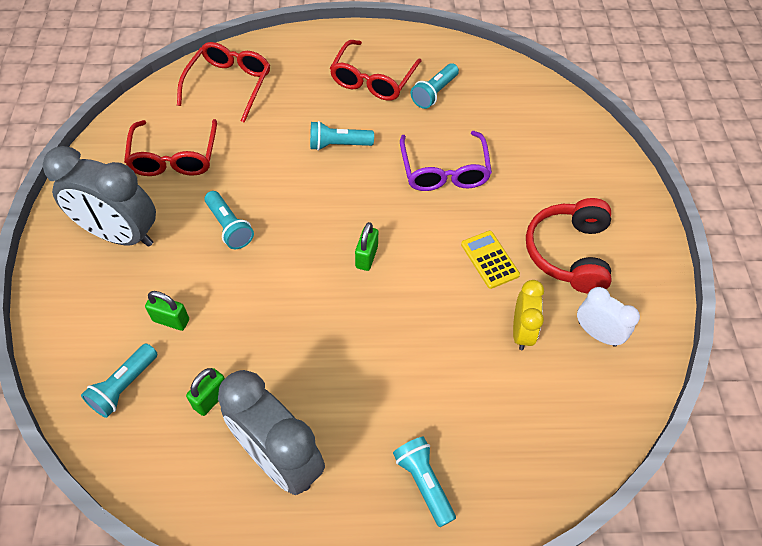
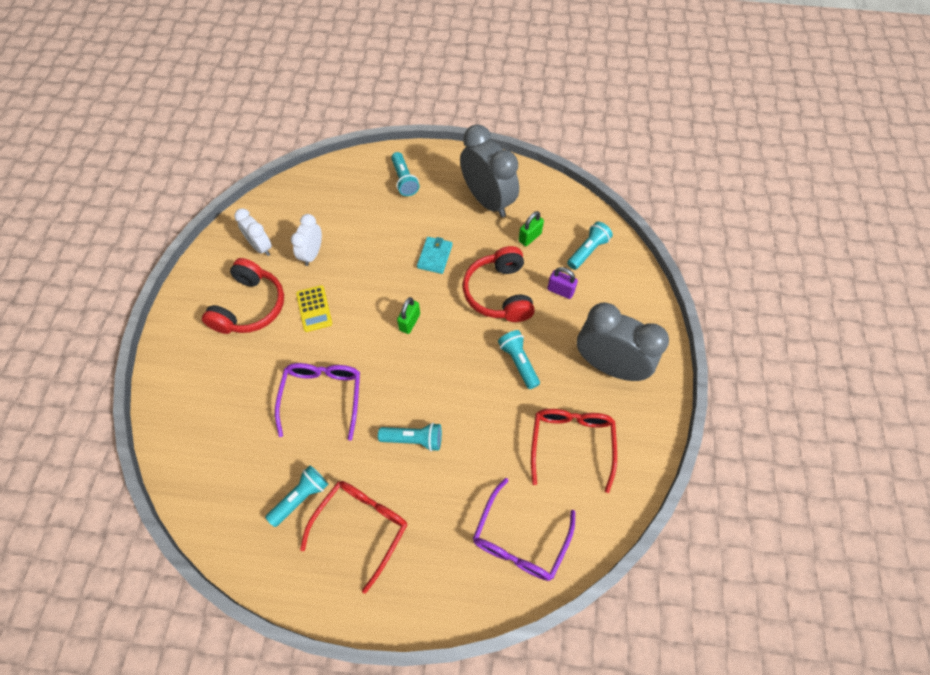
camera: 170 degrees left, 5 degrees up
(171, 320) = (560, 290): green padlock -> purple padlock
(229, 85) = (520, 539): red glasses -> purple glasses
(255, 307) = (499, 293): none -> red headphones
(349, 349) = (435, 256): none -> turquoise wallet
(521, 331) = (312, 254): yellow clock -> white clock

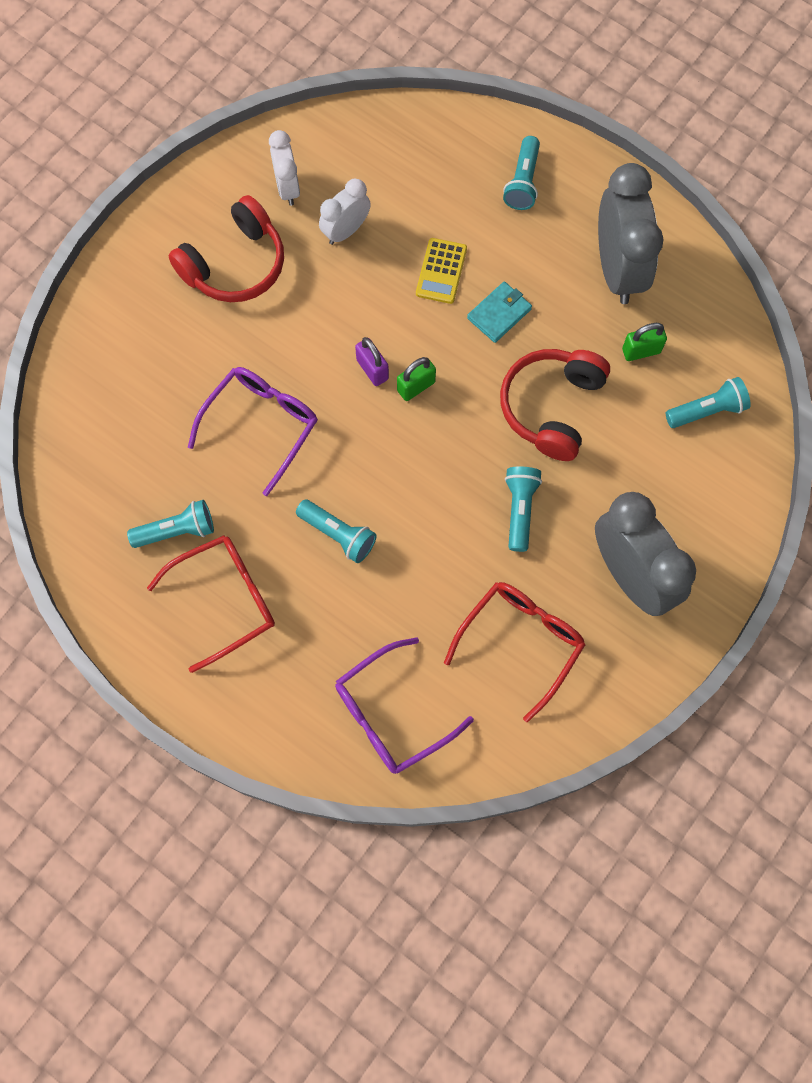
camera: 30 degrees right, 10 degrees up
(314, 308) = (310, 307): yellow calculator -> yellow calculator (441, 271)
(560, 290) = (634, 445): purple padlock -> purple padlock (372, 369)

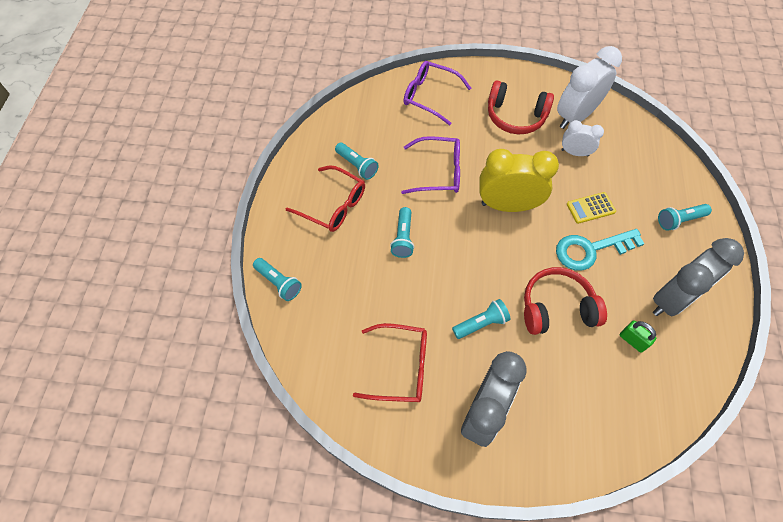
camera: 60 degrees right, 10 degrees down
(287, 188) = (575, 116): white clock -> white clock, size x1.83
(372, 369) = (507, 205): purple padlock -> yellow clock
(391, 714) = (317, 318): purple glasses -> purple glasses (430, 96)
(416, 386) = (514, 231): green padlock -> none
(499, 313) = (590, 250): turquoise wallet -> turquoise key
(707, 410) = (626, 402): turquoise flashlight -> turquoise flashlight (279, 283)

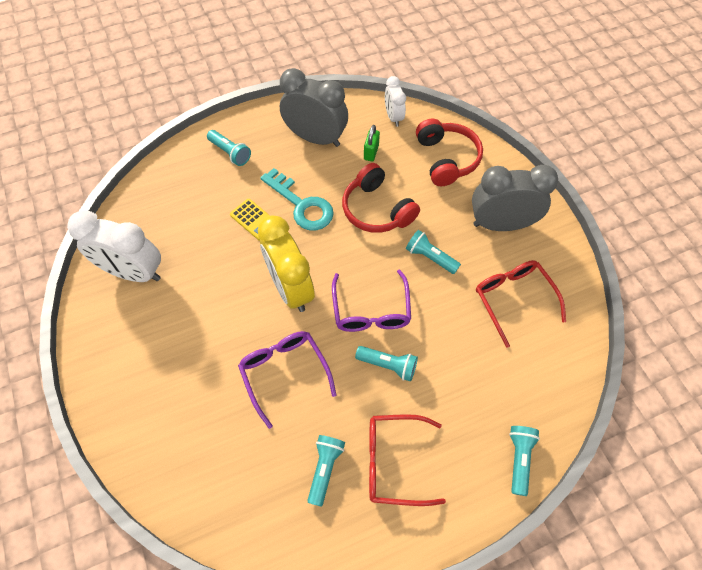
camera: 120 degrees left, 0 degrees up
(333, 205) = (394, 462): red glasses -> red glasses turned 90 degrees counterclockwise
(403, 238) = (388, 365): turquoise flashlight -> turquoise flashlight turned 45 degrees clockwise
(430, 96) = (170, 442): purple glasses -> purple glasses (371, 310)
(515, 116) = (161, 330): red headphones -> red headphones (446, 159)
(575, 153) = (189, 255): white clock -> white clock (393, 117)

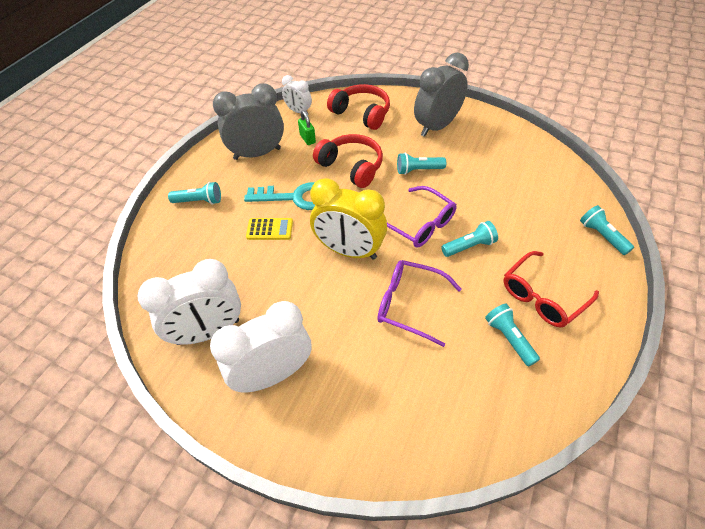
camera: 40 degrees left, 10 degrees down
(140, 341) = (273, 374): none -> white clock
(377, 209) = (351, 167): red headphones -> red headphones turned 150 degrees counterclockwise
(513, 299) = (492, 159): red glasses -> none

